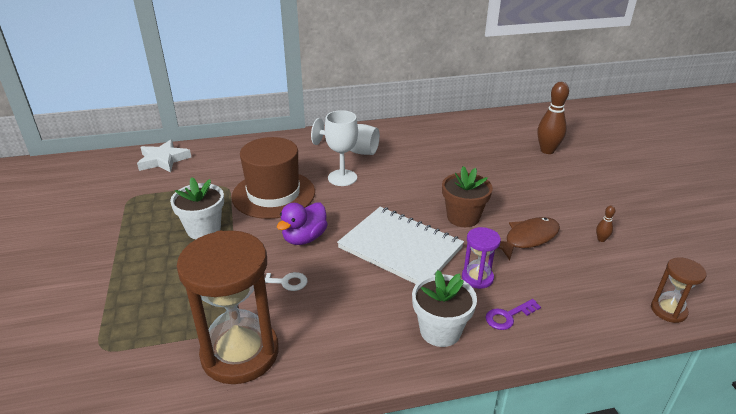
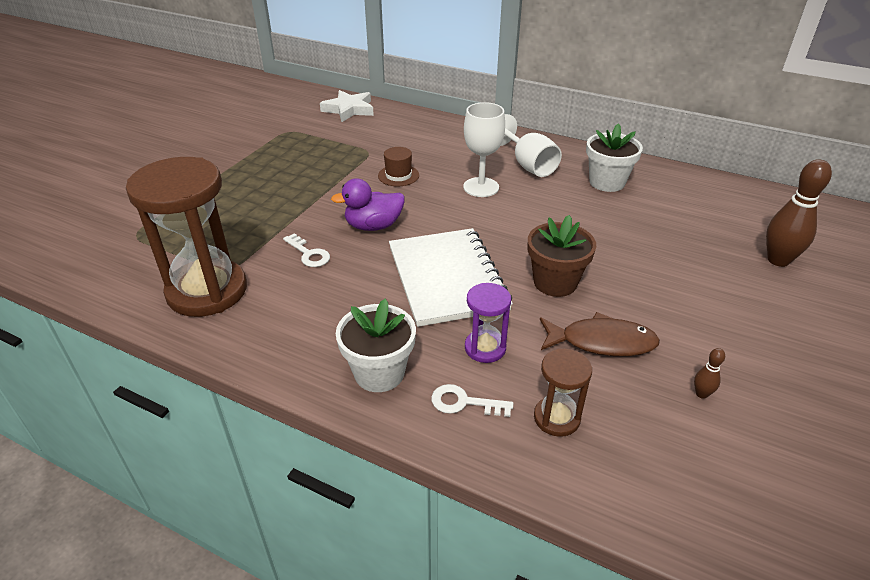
camera: 40 degrees right, 5 degrees up
(203, 229) = (306, 180): white flower pot -> white flower pot (607, 182)
(273, 194) = (398, 175): brown hat -> brown hat, size x0.44
(508, 316) = (464, 402): purple key -> white key
(668, 310) = (675, 523): brown hourglass -> brown hourglass (556, 418)

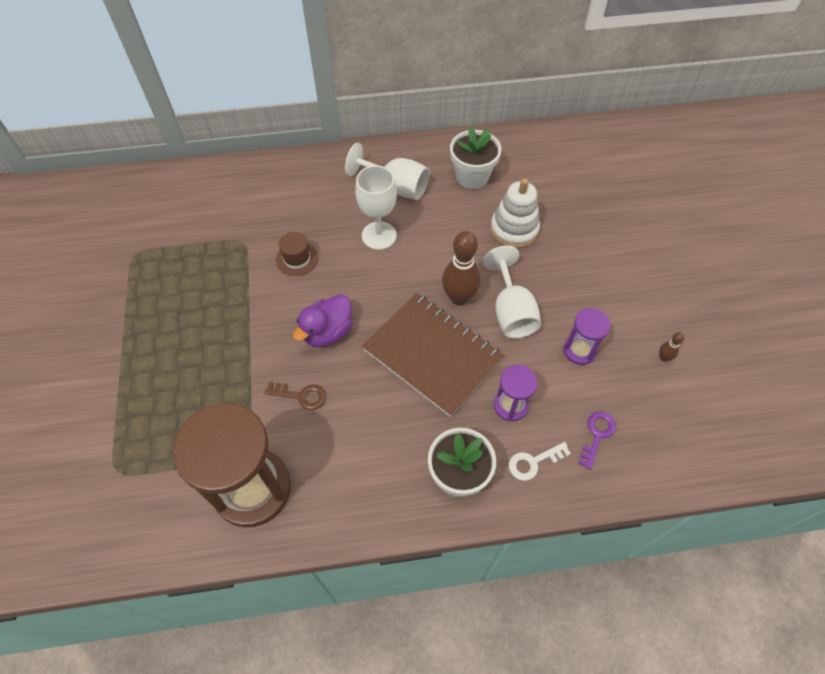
camera: 35 degrees left, 20 degrees up
(309, 254) = (301, 396): white key -> brown key
(349, 109) = (170, 191): white star -> none
(447, 278) = (432, 355): white notebook -> brown notebook
(555, 282) = (511, 311): brown flower pot -> white goblet
(556, 418) = (597, 435): brown hourglass -> purple key
(602, 342) = (579, 350): brown fish -> purple hourglass
(615, 229) = (514, 229): none -> white stacking toy
(778, 260) = (636, 202): brown bowling pin -> brown bowling pin (459, 297)

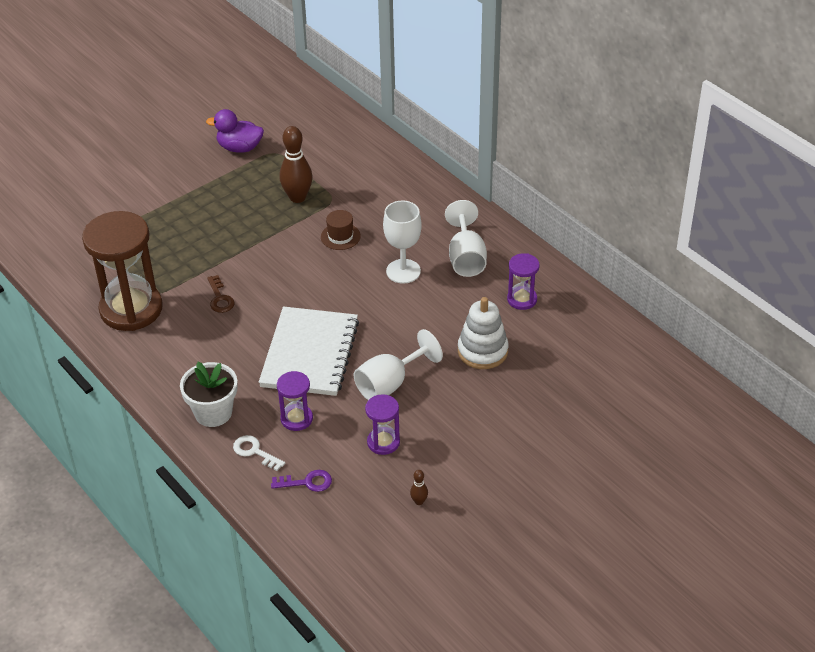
camera: 60 degrees right, 15 degrees down
(327, 332) = (285, 286): purple duck -> purple duck (239, 148)
(432, 355) = (309, 353): brown notebook -> white notebook
(459, 297) = (378, 346): brown bowling pin -> brown bowling pin (297, 197)
(472, 176) = (522, 299): white flower pot -> purple hourglass

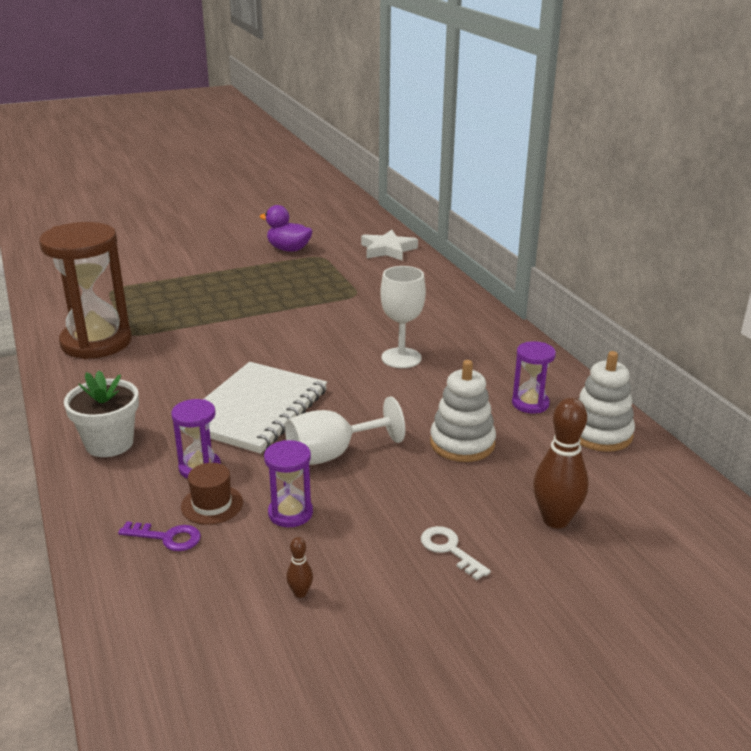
camera: 15 degrees right, 15 degrees down
(220, 298) = (191, 348): brown key -> none
(255, 452) = (127, 491): white key -> white key (450, 549)
(297, 197) = (322, 288): brown bowling pin -> brown bowling pin (555, 520)
(336, 129) = (388, 250): none -> white star
(340, 236) = (348, 321): brown hat -> brown hat (212, 504)
(466, 258) = (478, 358): white goblet -> none
(581, 318) = (600, 433): none -> white stacking toy

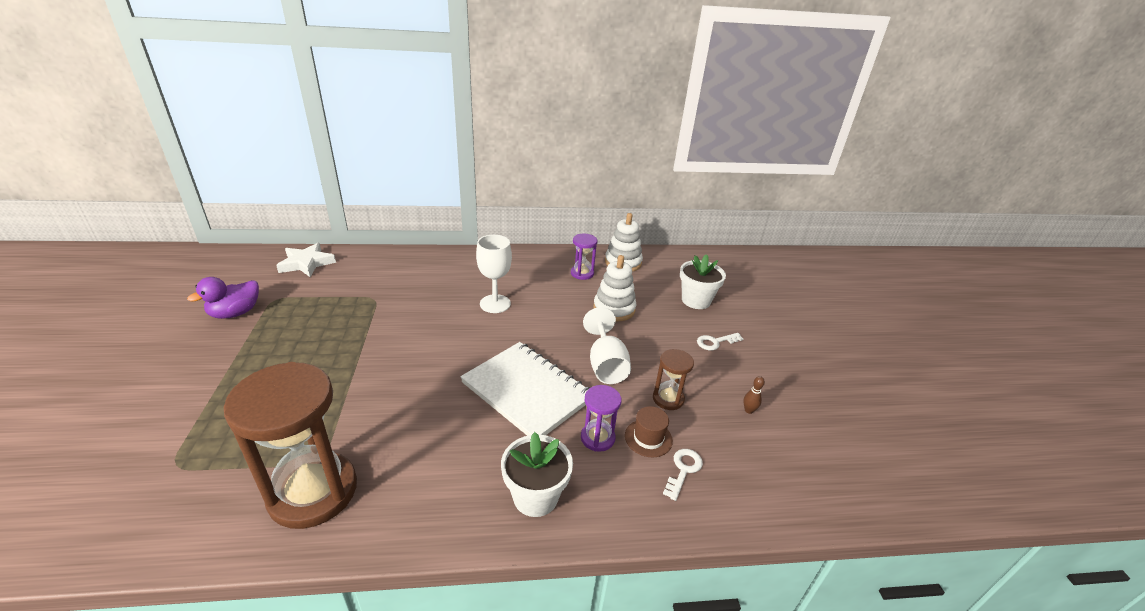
camera: 75 degrees left, 5 degrees up
(167, 537) = (683, 470): purple key -> white key
(290, 513) = (668, 399): purple hourglass -> brown hourglass
(555, 520) = (696, 300): brown bowling pin -> white flower pot

